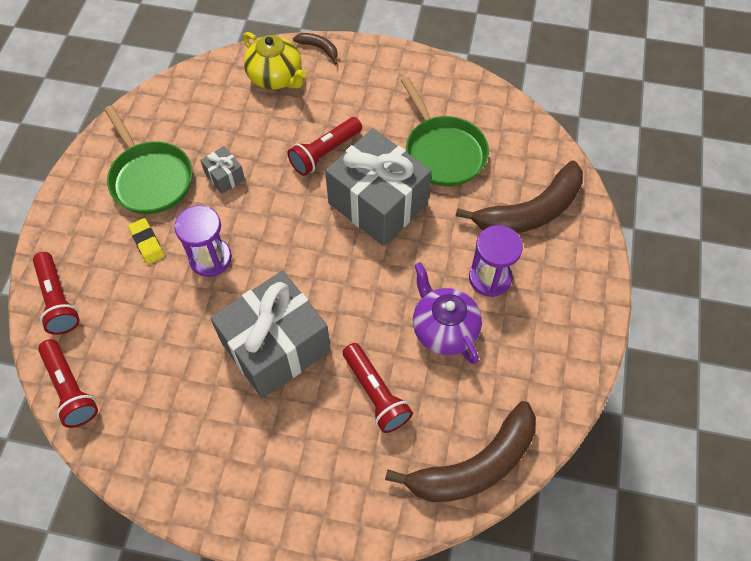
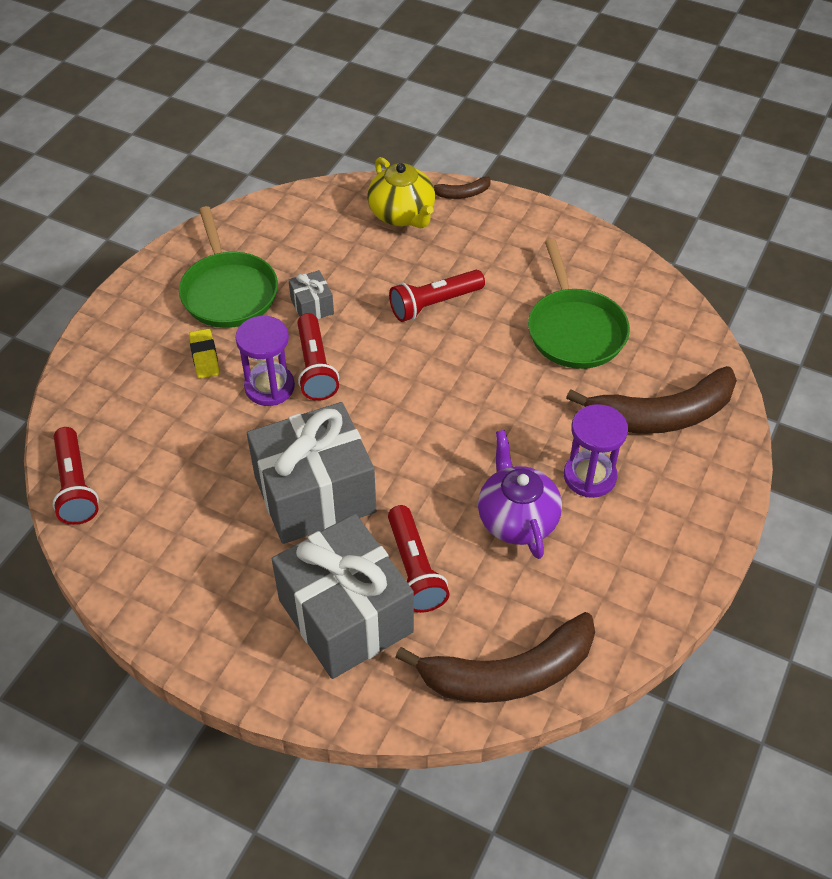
camera: 15 degrees right, 10 degrees down
(58, 300) = (90, 393): red flashlight -> red flashlight (315, 367)
(319, 48) = (461, 194): brown banana -> brown banana turned 120 degrees clockwise
(378, 203) = (480, 369): grey gift -> grey gift (345, 616)

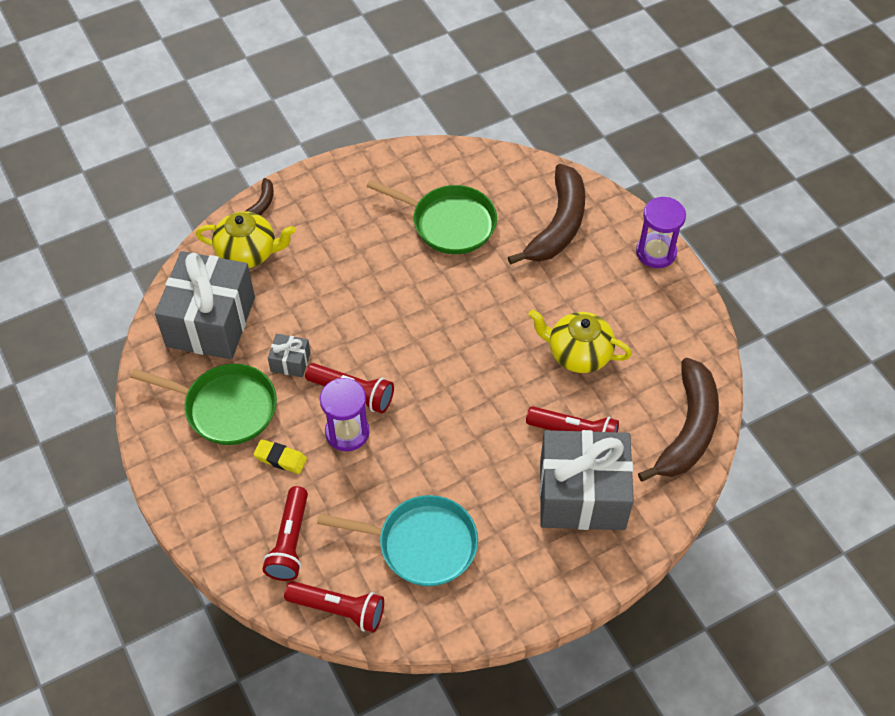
camera: 55 degrees left, 5 degrees up
(189, 510) = (421, 544): none -> turquoise pan
(315, 494) = (468, 457): grey gift -> grey gift (211, 322)
(434, 304) = (355, 287): red flashlight -> red flashlight (290, 542)
(517, 519) = (578, 354): purple teapot -> yellow teapot
(589, 476) = (575, 294): purple hourglass -> purple hourglass (656, 252)

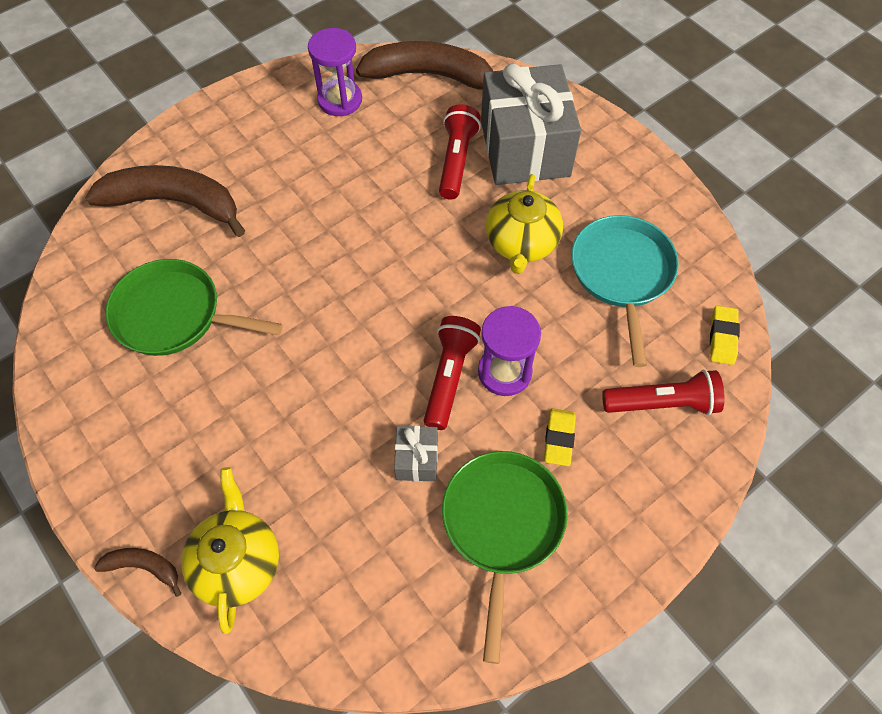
camera: 100 degrees left, 5 degrees up
(211, 322) = (367, 584): grey gift -> none
(338, 609) = (722, 337): red flashlight -> yellow eraser
(449, 223) = (174, 315): green pan -> green pan turned 90 degrees counterclockwise
(578, 354) = (355, 167): yellow teapot -> yellow teapot (521, 243)
(656, 252) = (211, 113): purple hourglass -> purple hourglass (340, 100)

